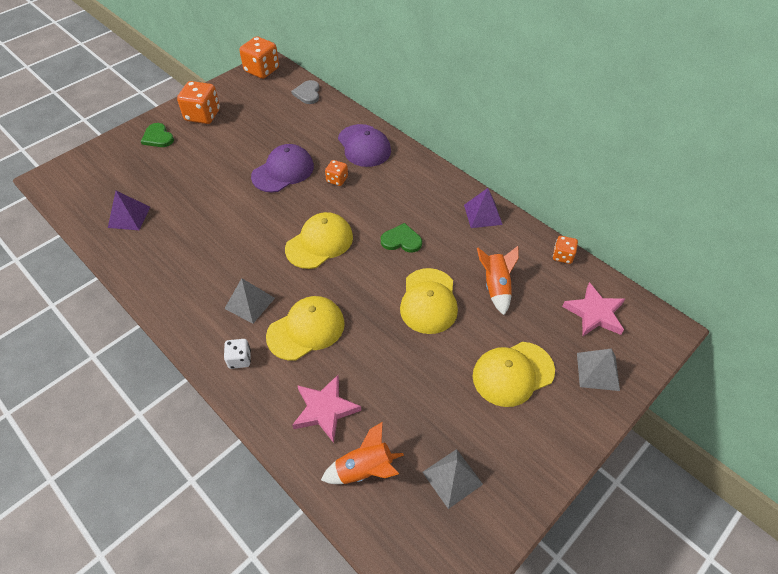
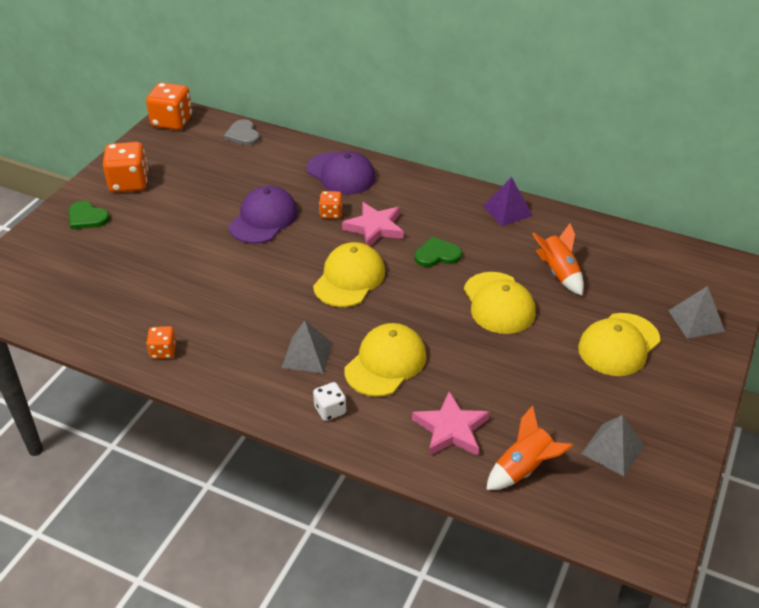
camera: 20 degrees left, 10 degrees down
(129, 217) = (106, 307): purple pyramid -> none
(562, 256) = (608, 229): orange dice -> orange dice (163, 351)
(594, 313) = (666, 272): pink star -> pink star (374, 228)

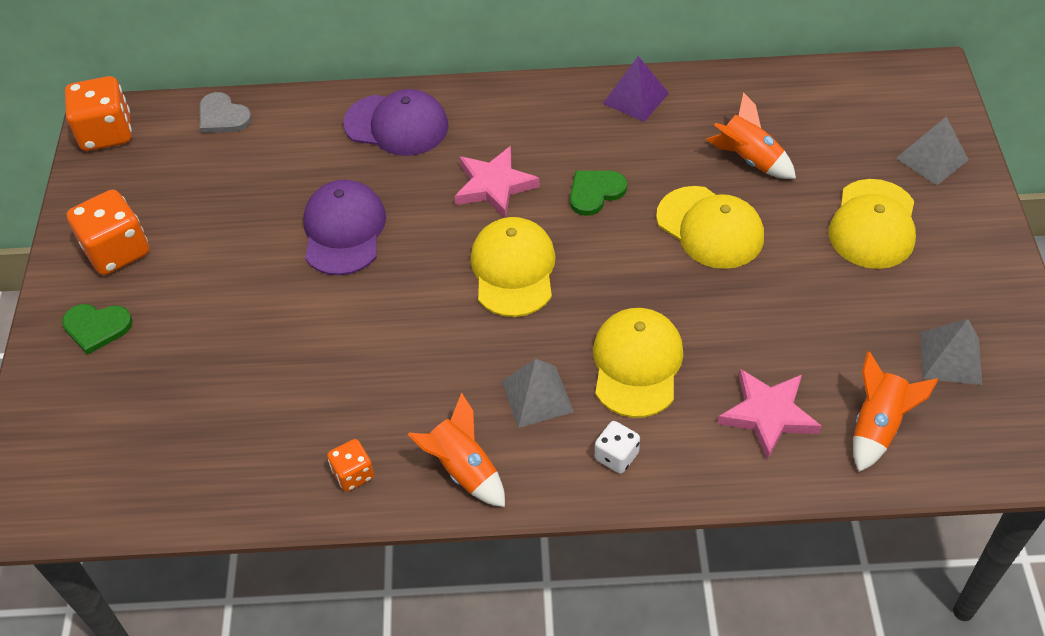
camera: 25 degrees left, 10 degrees up
(229, 376) = (463, 469): none -> orange rocket
(331, 213) = (425, 187): orange dice -> none

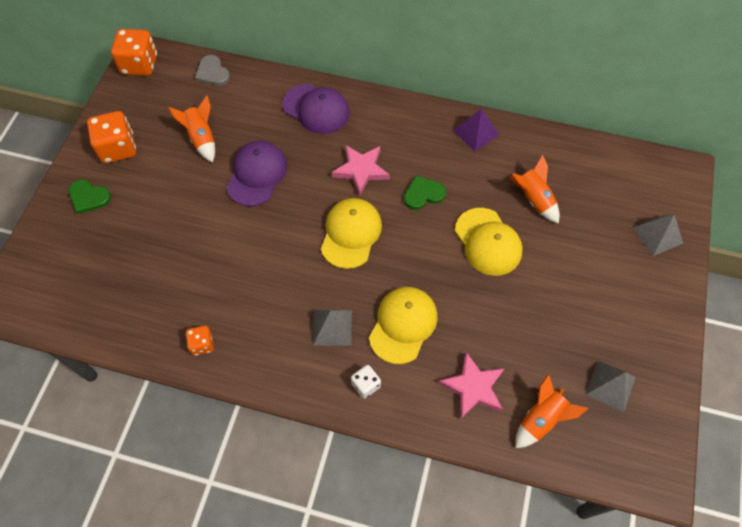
camera: 15 degrees right, 10 degrees up
(463, 469) = (269, 363): orange rocket -> orange rocket (202, 138)
(873, 224) = (597, 272): yellow cap -> none

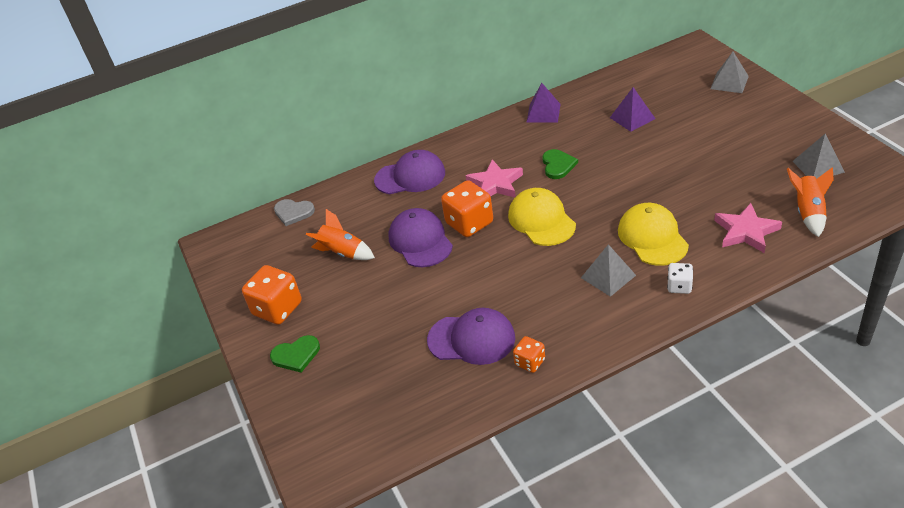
camera: 35 degrees left, 20 degrees down
(140, 65) = (220, 250): orange dice -> orange dice (469, 223)
(192, 289) = (471, 339): none -> purple cap
(423, 194) = (558, 165): green heart -> green heart turned 150 degrees clockwise
(488, 242) = (637, 157): yellow cap -> none
(533, 199) = (632, 118): orange rocket -> purple pyramid

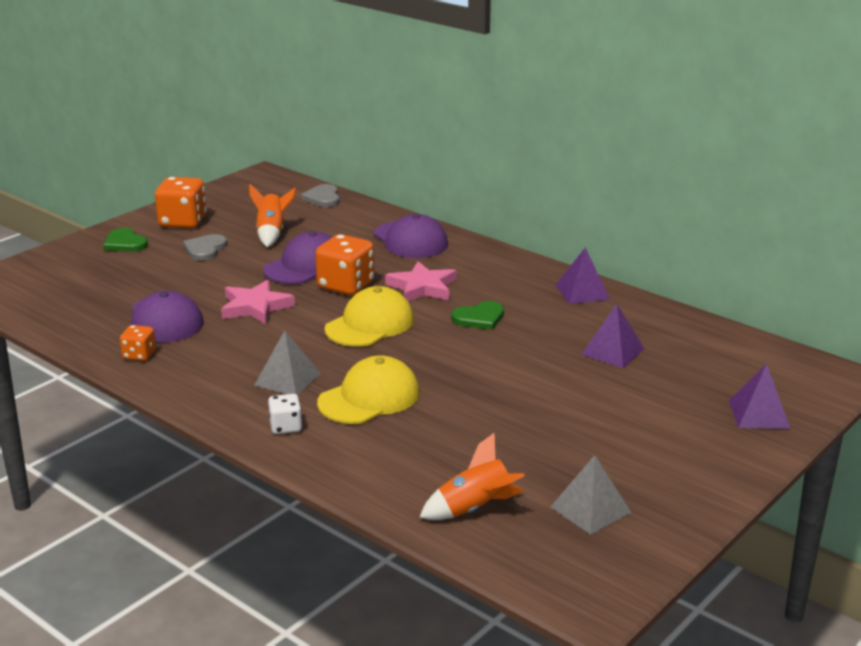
camera: 60 degrees right, 15 degrees down
(347, 299) = (205, 249): none -> grey heart
(729, 82) = (759, 414): grey pyramid -> purple pyramid
(746, 231) = (410, 463): pink star -> pink star (255, 307)

